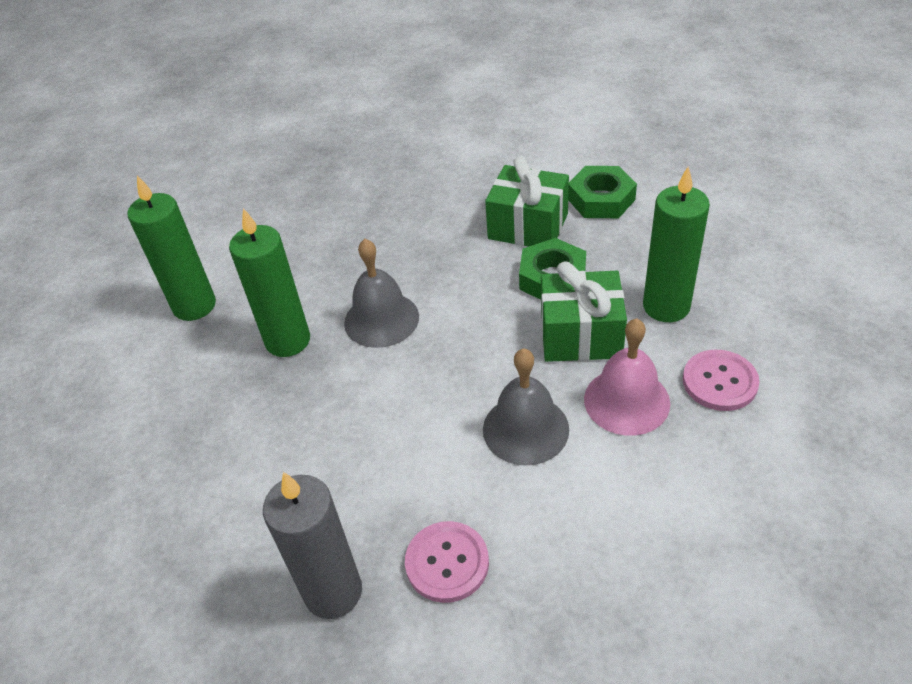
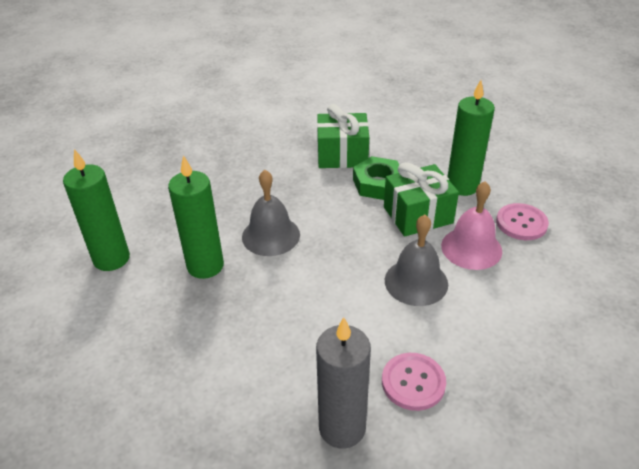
camera: 25 degrees left, 5 degrees down
(601, 199) = (382, 130): green nut -> none

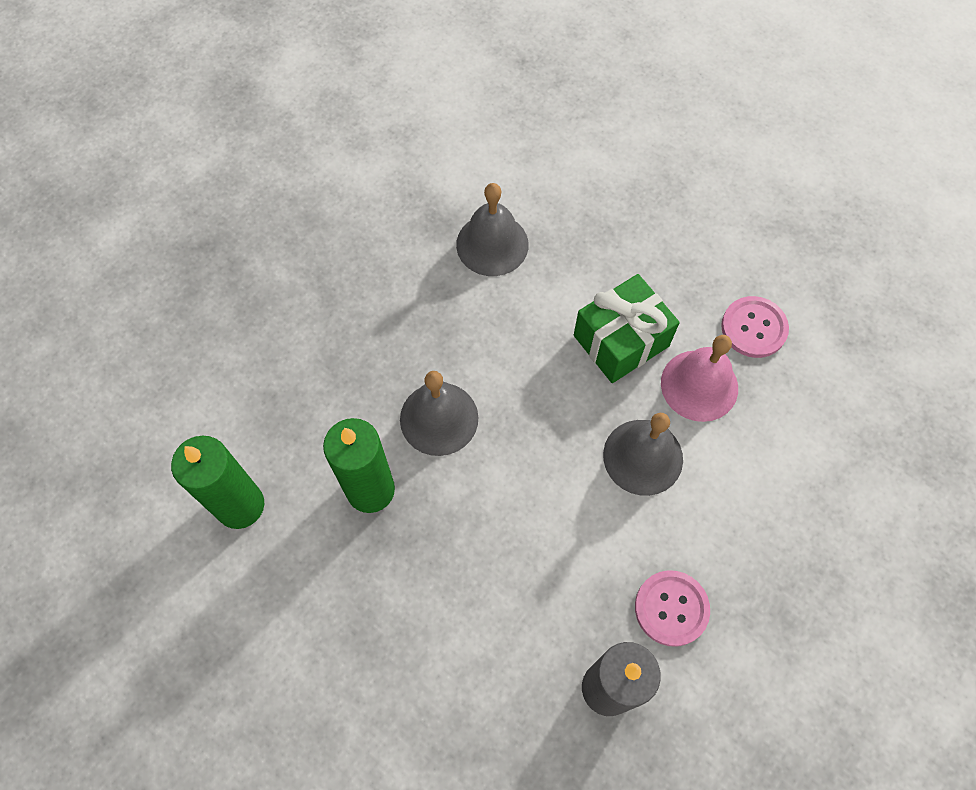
camera: 15 degrees left, 25 degrees up
(342, 155) = (492, 244): green gift -> grey bell
(378, 184) = (556, 292): green nut -> none
(462, 186) = (668, 274): green candle -> none

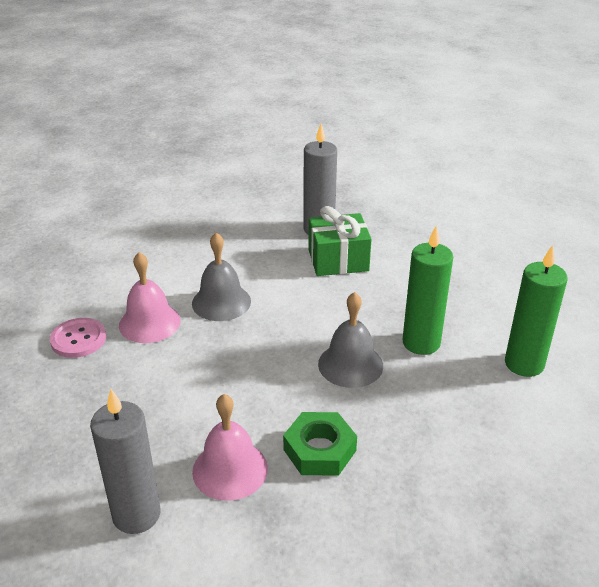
camera: 155 degrees left, 30 degrees down
(422, 296) = (320, 450): none -> green nut
(492, 244) = (230, 469): grey bell -> pink bell
(542, 176) = (136, 514): none -> grey candle
(621, 341) = (180, 364): green gift -> green gift (338, 260)
(671, 608) = (261, 243): pink button -> none

